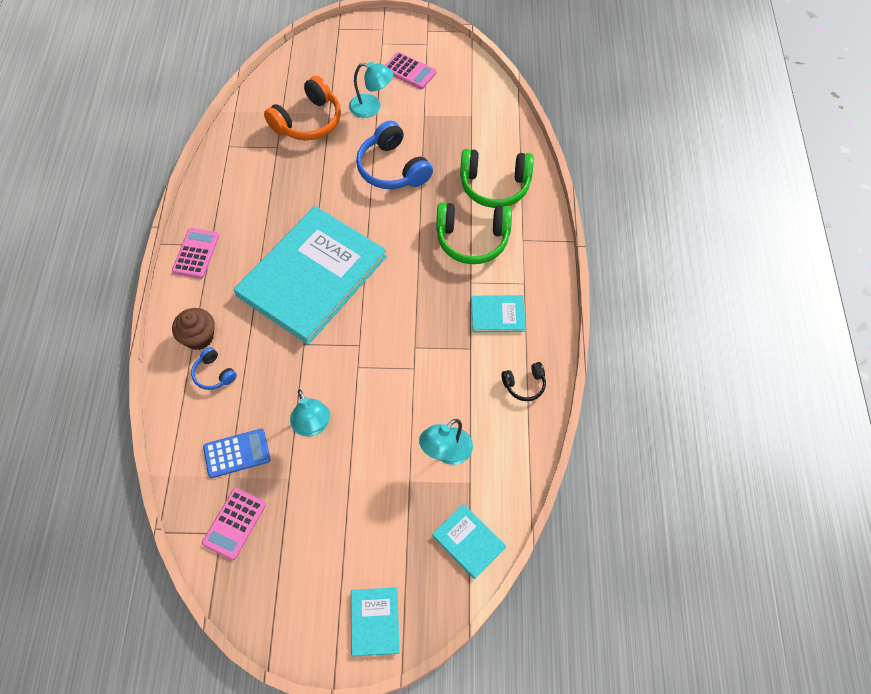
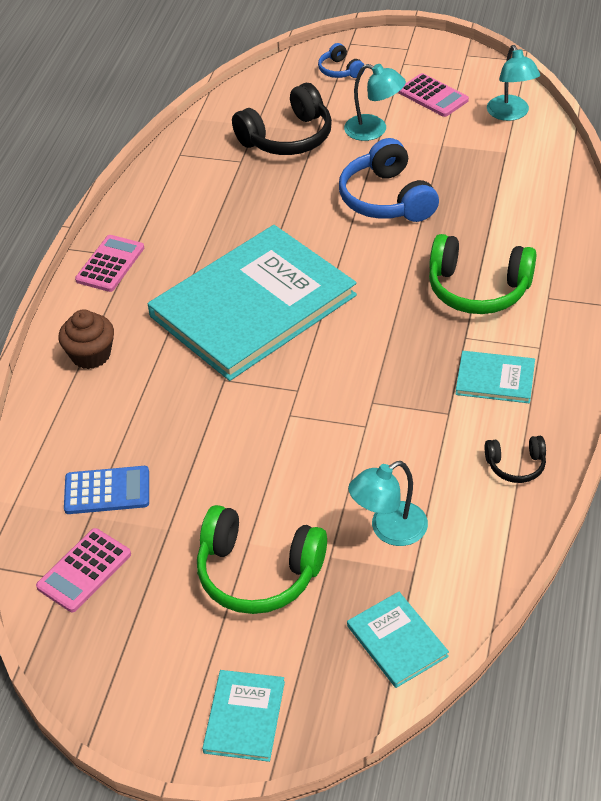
camera: 15 degrees right, 15 degrees down
(214, 374) = (100, 398): blue headphones -> blue headphones (340, 70)
(308, 121) = (287, 138): orange headphones -> black headphones
(313, 426) = (214, 474): turquoise lamp -> turquoise lamp (510, 114)
(495, 185) = (521, 232): green headphones -> green headphones (258, 573)

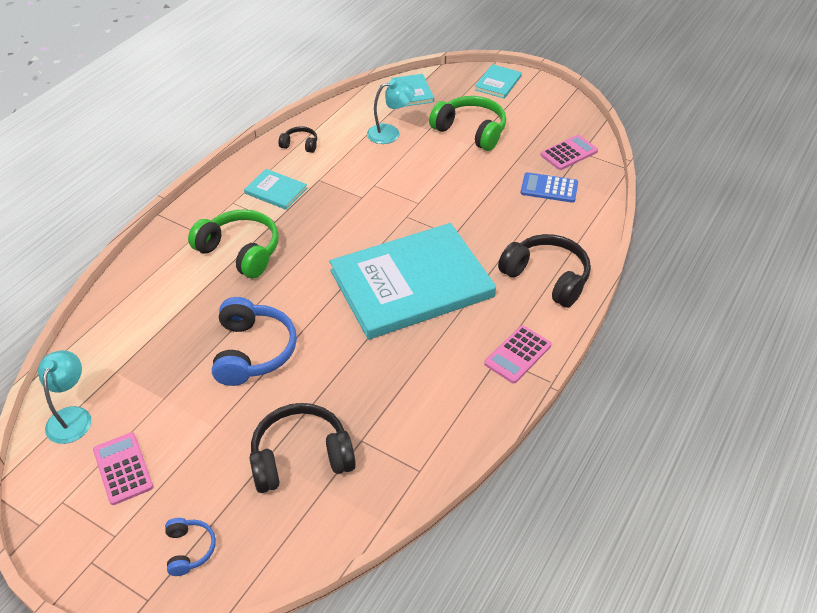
camera: 165 degrees left, 0 degrees up
(91, 355) = (547, 278): brown cupcake -> black headphones
(374, 130) = (212, 438): turquoise lamp -> none

